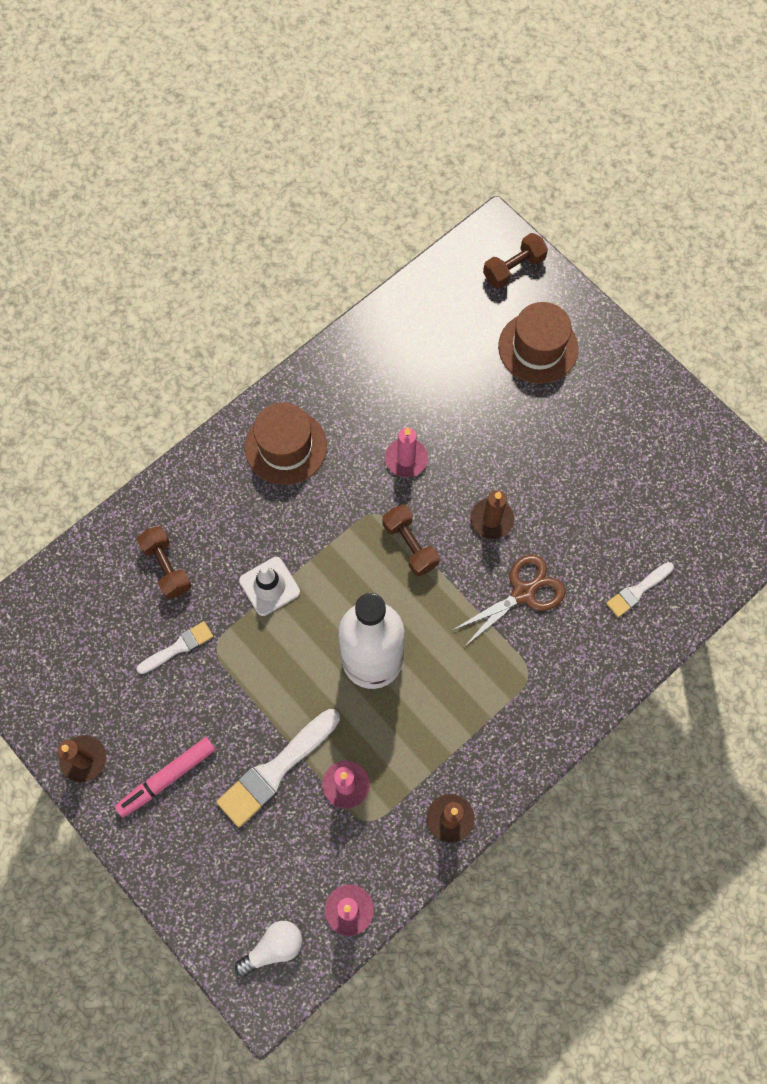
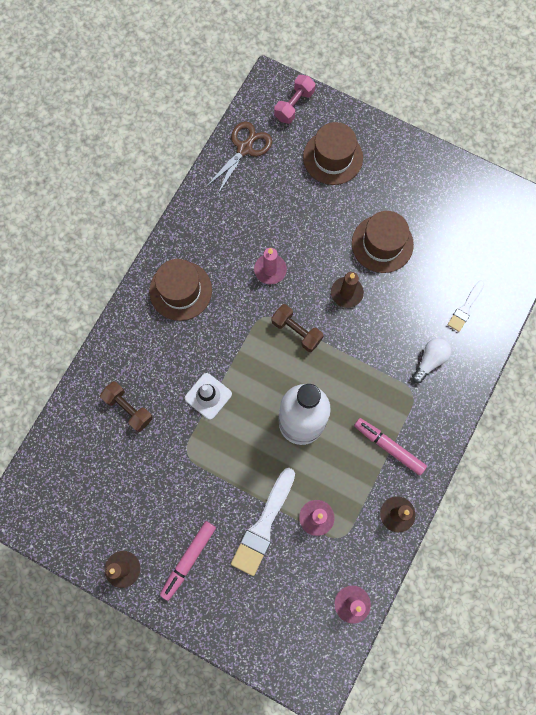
camera: 20 degrees left, 5 degrees up
(178, 647) = (160, 463): white brush -> none
(273, 947) = (310, 650): white light bulb -> white light bulb (430, 360)
(472, 730) = (389, 447): none -> pink marker
(513, 268) = (294, 105): brown dumbbell -> pink dumbbell
(523, 592) = (388, 337): brown scissors -> brown scissors (244, 148)
(560, 474) = (382, 244): none -> brown hat

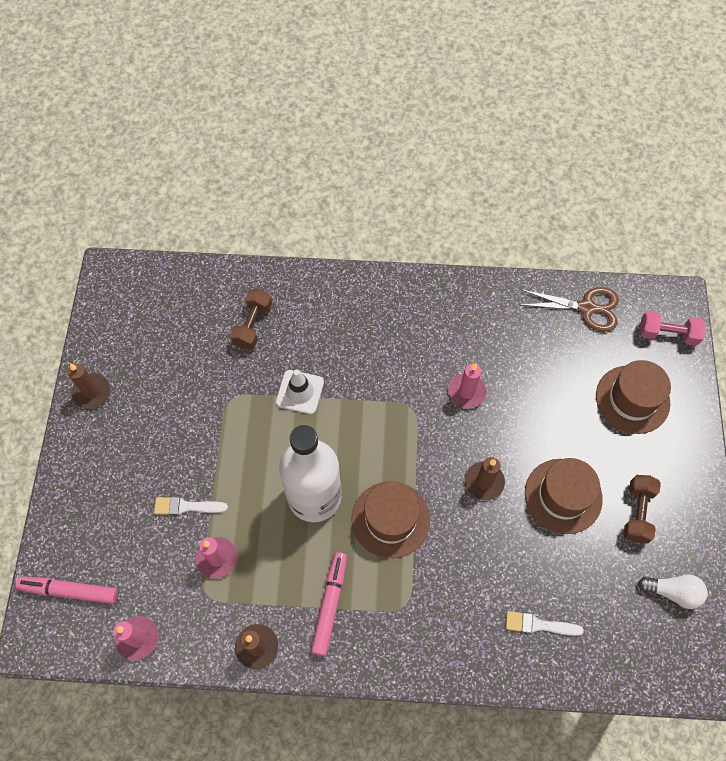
camera: 65 degrees right, 10 degrees down
(180, 290) = (397, 317): brown hat -> brown hat (390, 519)
(188, 560) = (123, 448): pink marker -> pink marker (69, 591)
(263, 526) = (186, 507): white brush -> white brush, size x0.57
(296, 331) = (413, 448): brown dumbbell -> brown dumbbell (637, 512)
(430, 360) = (453, 609): white light bulb -> white light bulb (672, 592)

